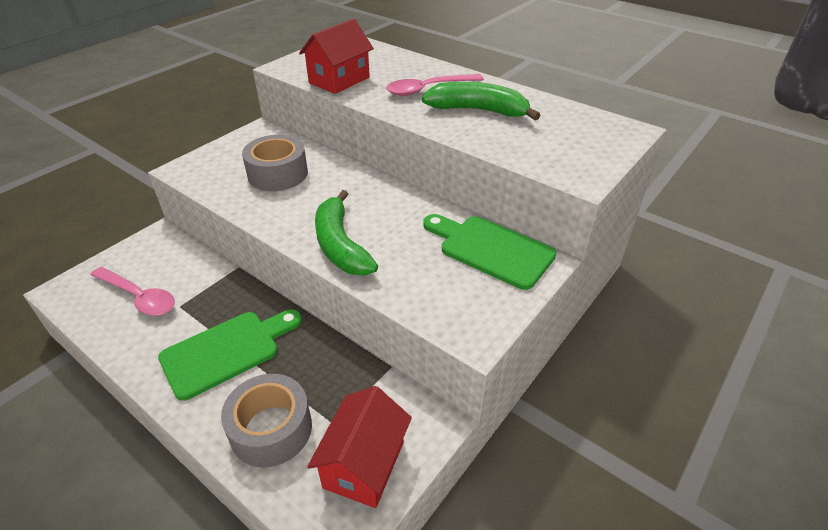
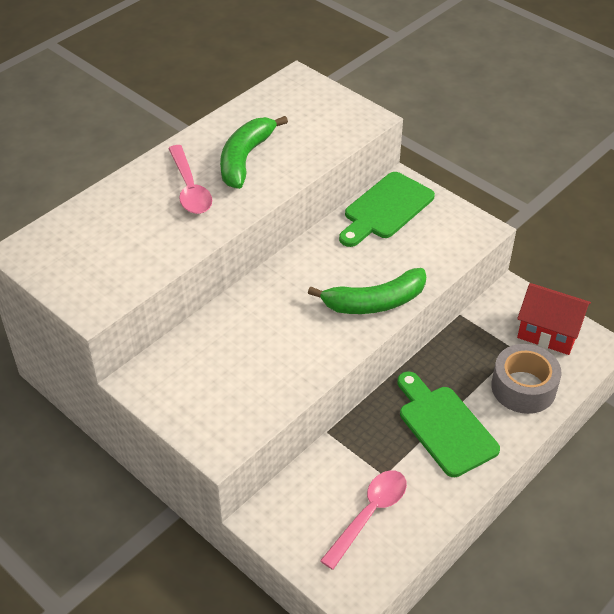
camera: 85 degrees left, 5 degrees up
(278, 174) = (245, 355): grey tape -> none
(339, 80) = (148, 257): red house -> none

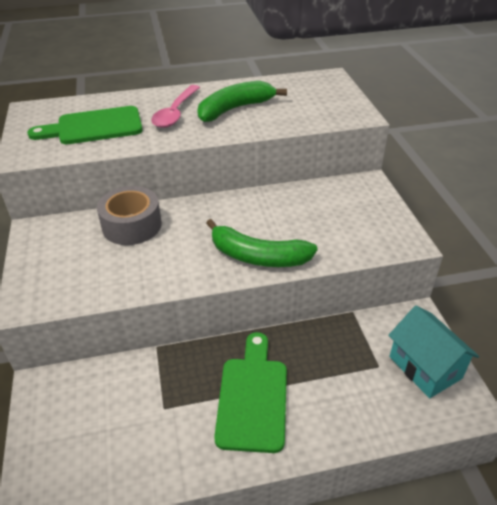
camera: 35 degrees right, 5 degrees down
(369, 514) = (118, 435): pink spoon -> none
(386, 209) = (337, 195): green cutting board -> green cutting board (94, 127)
(523, 387) = (357, 404): grey tape -> grey tape (132, 225)
(548, 332) = (425, 367): red house -> turquoise house

